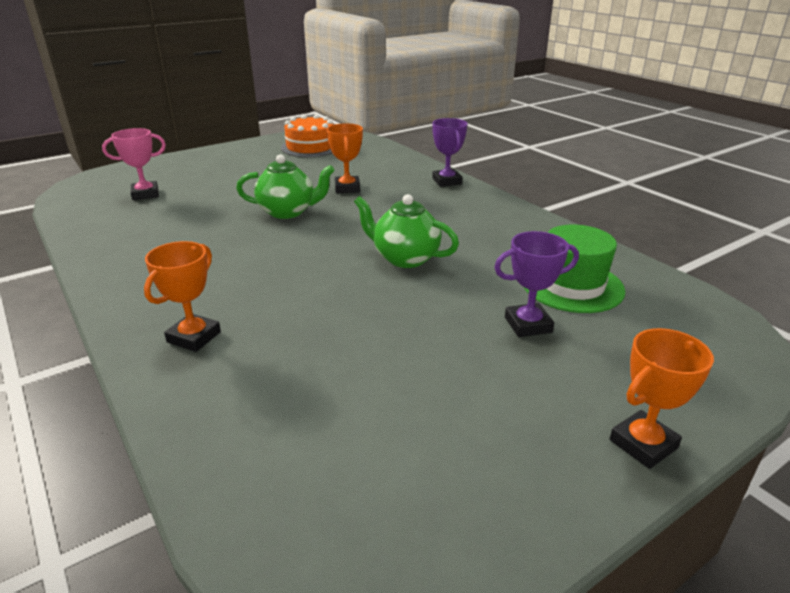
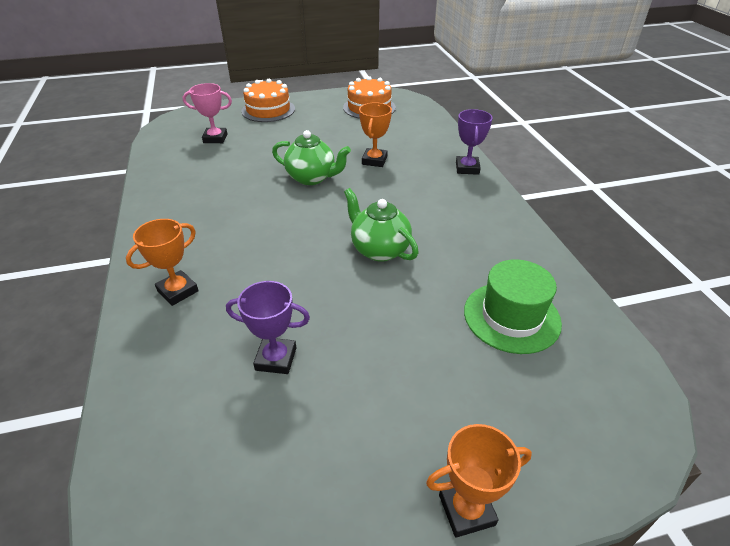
camera: 20 degrees right, 10 degrees up
(194, 162) = (268, 110): none -> orange cake
(528, 325) = (443, 350): purple trophy -> purple trophy (276, 359)

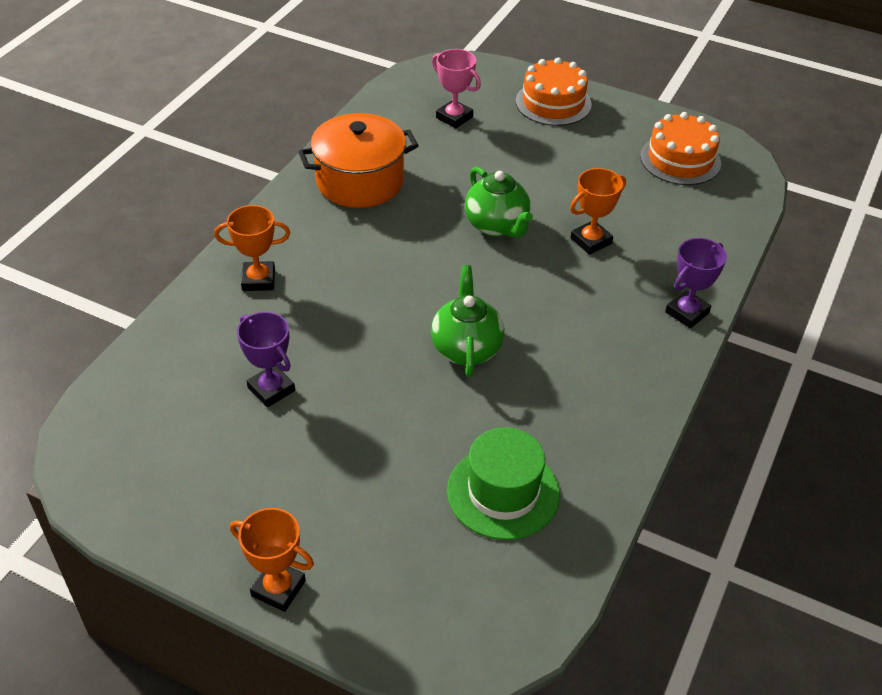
camera: 40 degrees right, 5 degrees up
(189, 196) = (360, 181): none -> orange pot

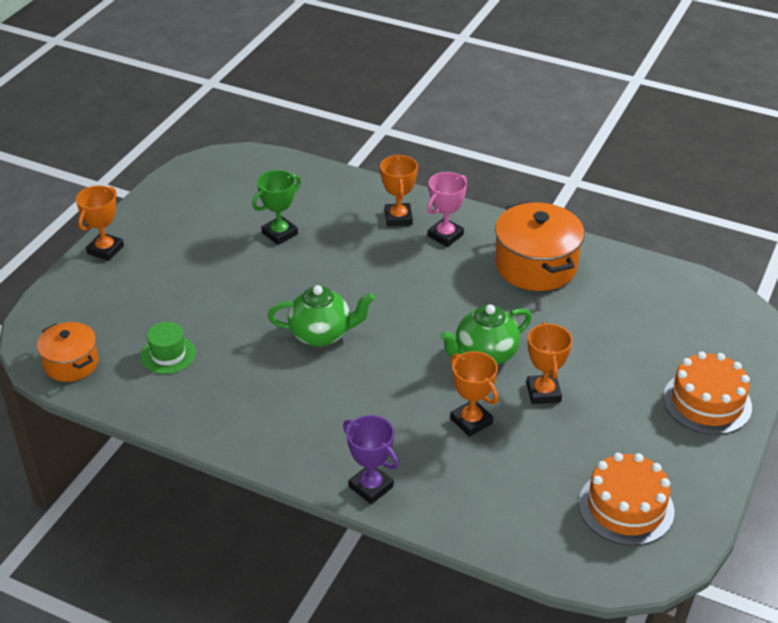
camera: 90 degrees right, 5 degrees down
(271, 389) = (279, 233): purple trophy -> green trophy
(454, 117) = (655, 325): pink trophy -> pink trophy (445, 235)
(503, 492) = (168, 354): green hat -> green hat, size x0.62
(523, 600) = (71, 363): none -> orange pot
(548, 192) = (543, 392): none -> orange trophy

